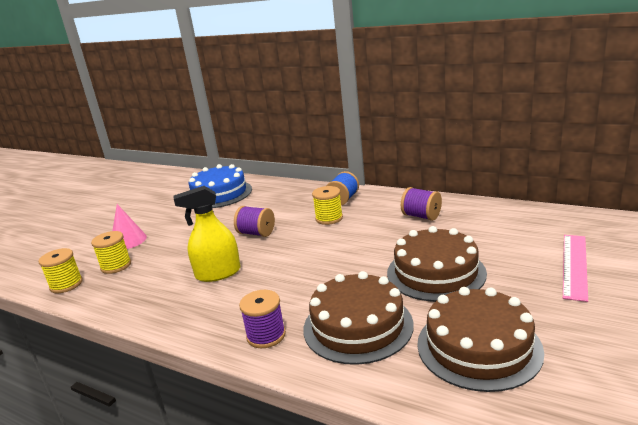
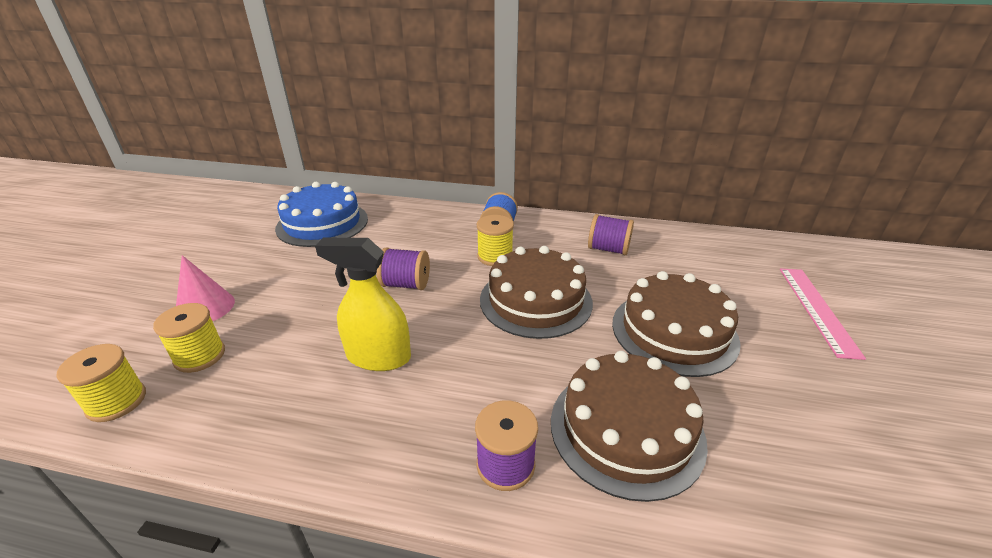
camera: 20 degrees left, 10 degrees up
(218, 273) = (378, 356): yellow spray bottle -> yellow spray bottle turned 45 degrees clockwise
(478, 346) = (795, 444): brown cake -> brown cake (535, 300)

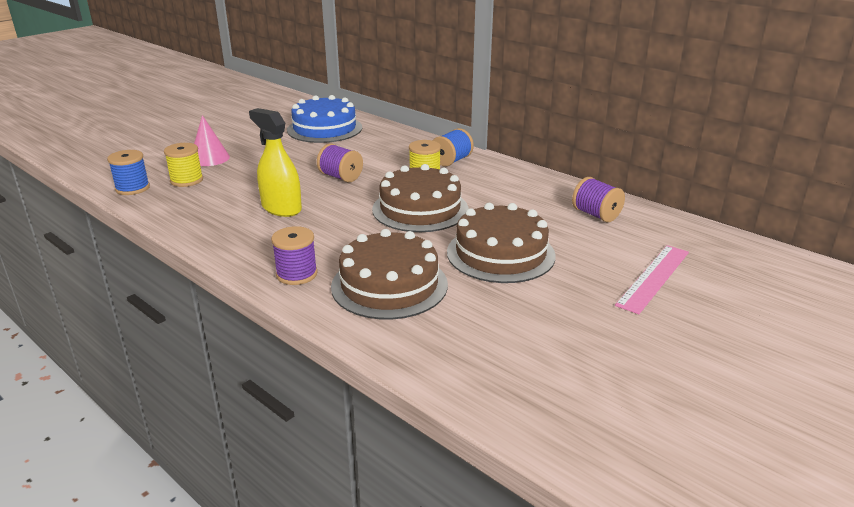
camera: 30 degrees right, 5 degrees down
(116, 401) = (132, 188): yellow spool -> blue spool
(608, 249) = (525, 195): purple spool -> purple spool (596, 215)

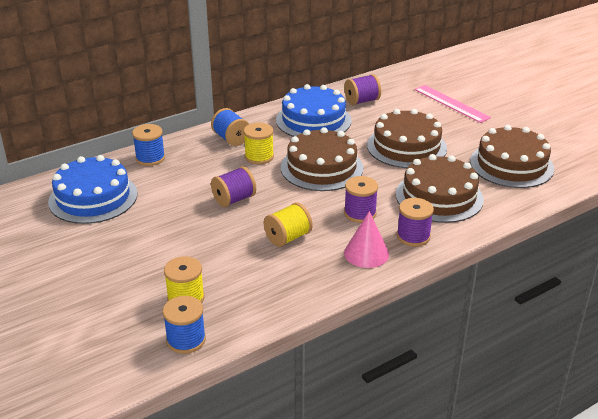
camera: 75 degrees left, 5 degrees up
(209, 158) = (128, 282): pink cone -> pink cone (366, 253)
(281, 208) = (288, 238): yellow spray bottle -> yellow spool
(335, 239) = (360, 213): none -> purple spool
(396, 136) = (150, 158): none -> blue spool
(504, 340) = (511, 165): none -> brown cake
(522, 193) = (313, 120): none -> blue cake

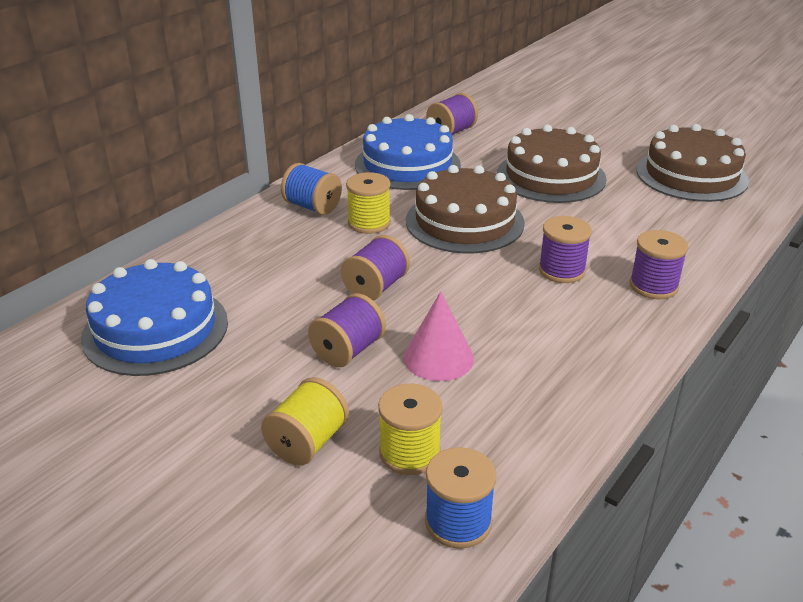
camera: 20 degrees left, 0 degrees up
(150, 158) = (210, 254): blue spool -> none
(191, 234) = (348, 350): none -> purple spool
(288, 238) = (492, 324): yellow spool -> yellow spool (307, 442)
(366, 253) = (613, 322): pink cone -> pink cone (438, 357)
(439, 197) = (641, 229): brown cake -> none
(451, 103) = (561, 118): pink ruler -> none

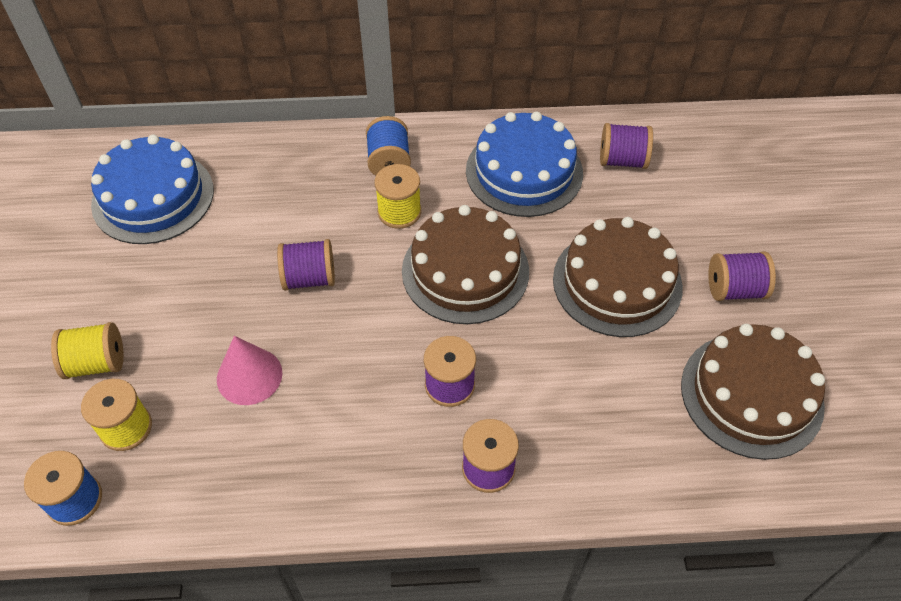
camera: 50 degrees right, 20 degrees up
(348, 350) = (214, 316): purple spool -> purple spool (734, 289)

